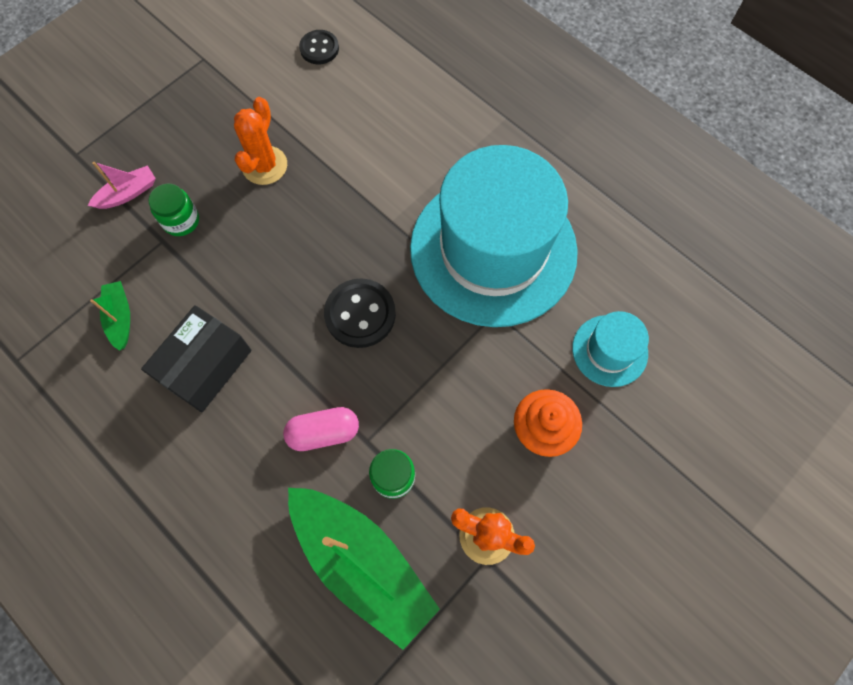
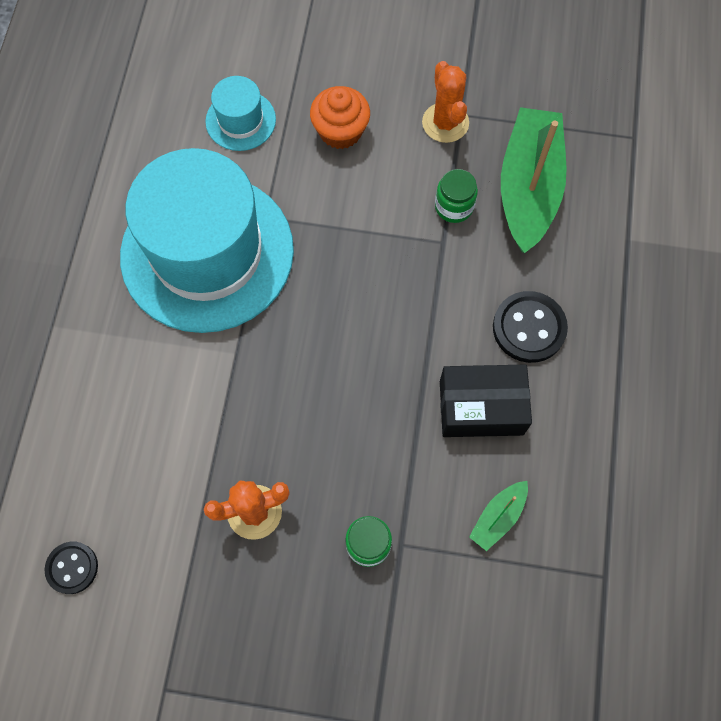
camera: 125 degrees left, 0 degrees up
(128, 193) = (378, 624): pink boat -> none
(324, 432) = (461, 276): pink capsule -> none
(360, 314) = (343, 317): black button -> black button (529, 328)

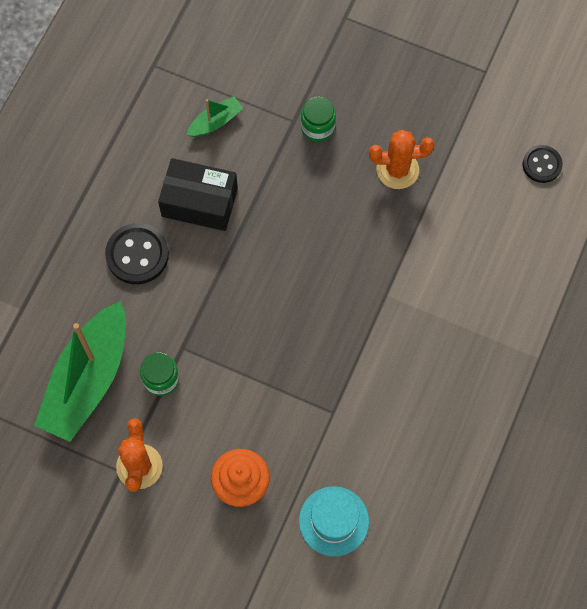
camera: 165 degrees left, 0 degrees up
(207, 252) = (392, 391): turquoise hat -> none

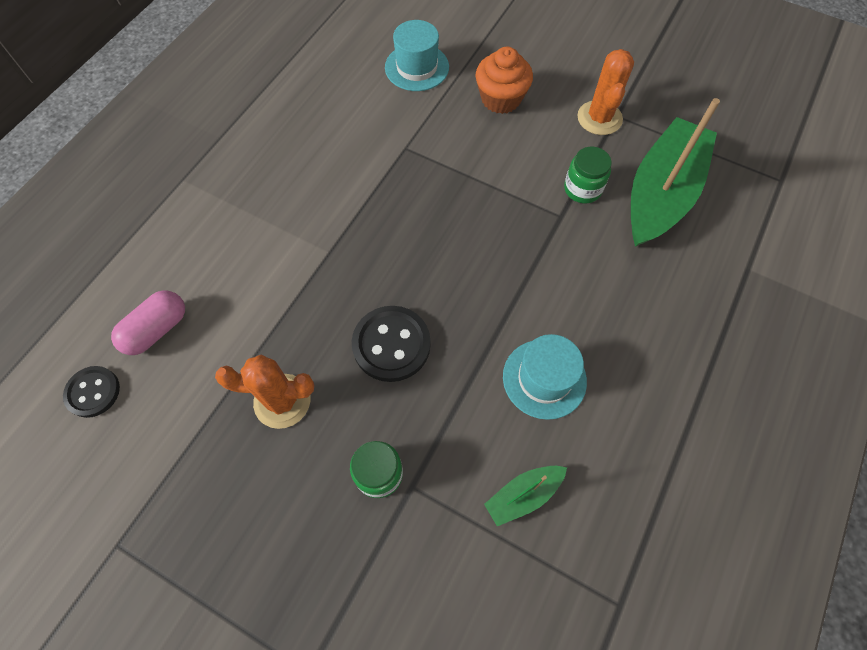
camera: 175 degrees left, 5 degrees down
(137, 255) = (619, 319): black button -> black button (391, 345)
(199, 202) = (544, 378): black box -> turquoise hat
(511, 215) = (157, 330): none -> pink capsule

